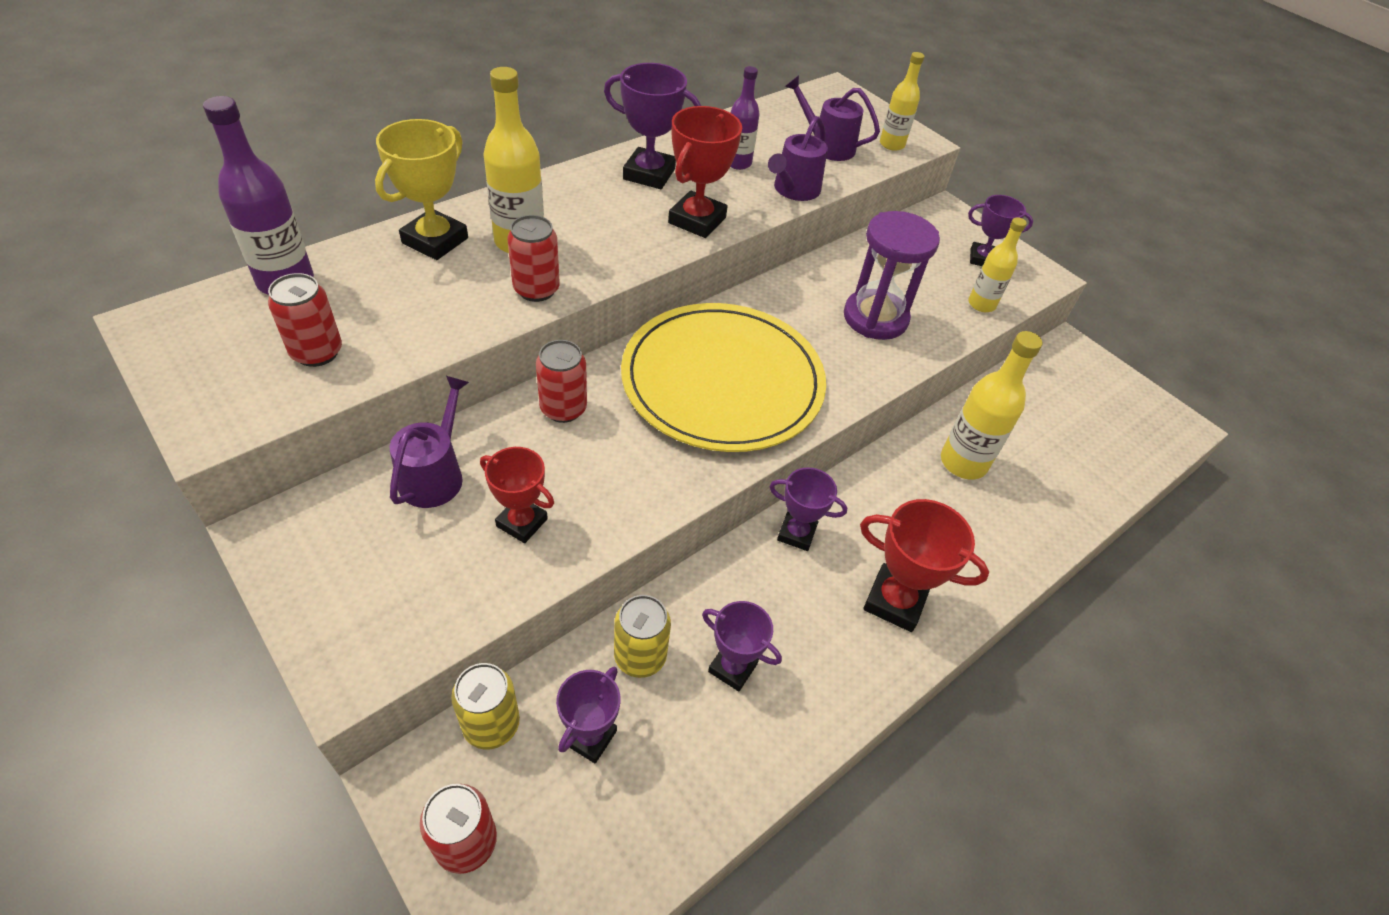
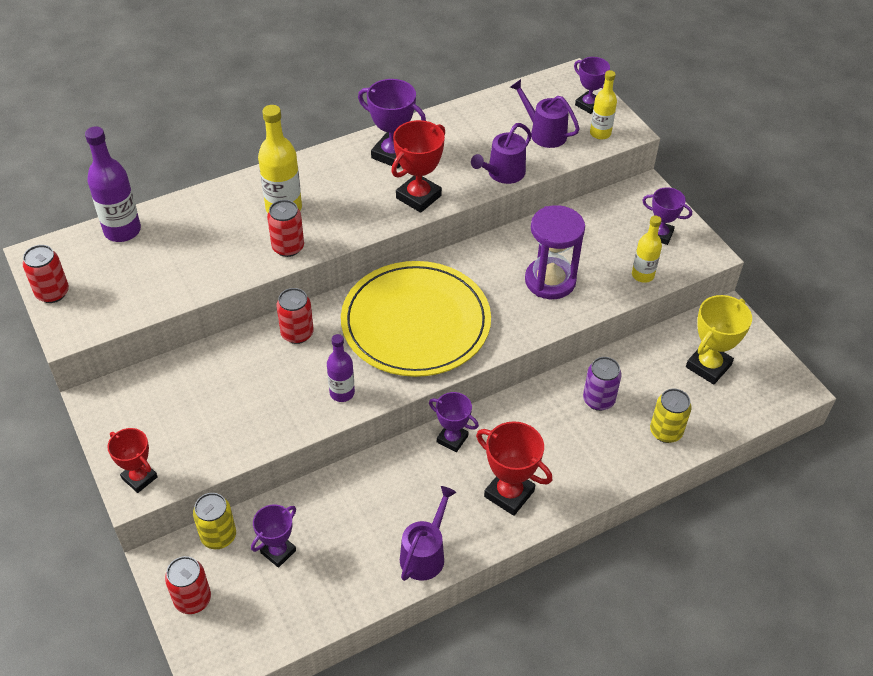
camera: 15 degrees right, 0 degrees up
(317, 352) = (137, 284): red can -> red can (52, 293)
(434, 475) = (203, 372): purple watering can -> purple watering can (425, 554)
(435, 240) = (225, 204): yellow trophy -> yellow trophy (708, 366)
(522, 522) = (254, 410): red trophy -> red trophy (139, 478)
(640, 656) = (321, 507): yellow can -> yellow can (665, 432)
(732, 668) = (381, 522): purple trophy -> purple trophy (588, 105)
(738, 163) = (465, 147): purple bottle -> purple bottle (342, 393)
(963, 462) = (598, 400): yellow bottle -> purple can

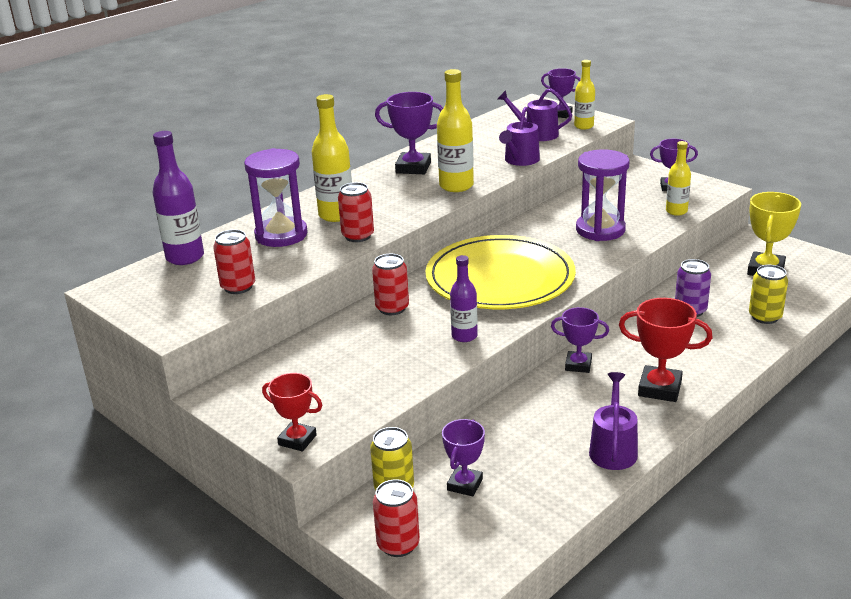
camera: 15 degrees left, 20 degrees down
(52, 293) = (137, 309): red can -> red can (238, 287)
(220, 224) = (281, 235): none -> purple hourglass
(418, 197) = (456, 186): red trophy -> yellow bottle

